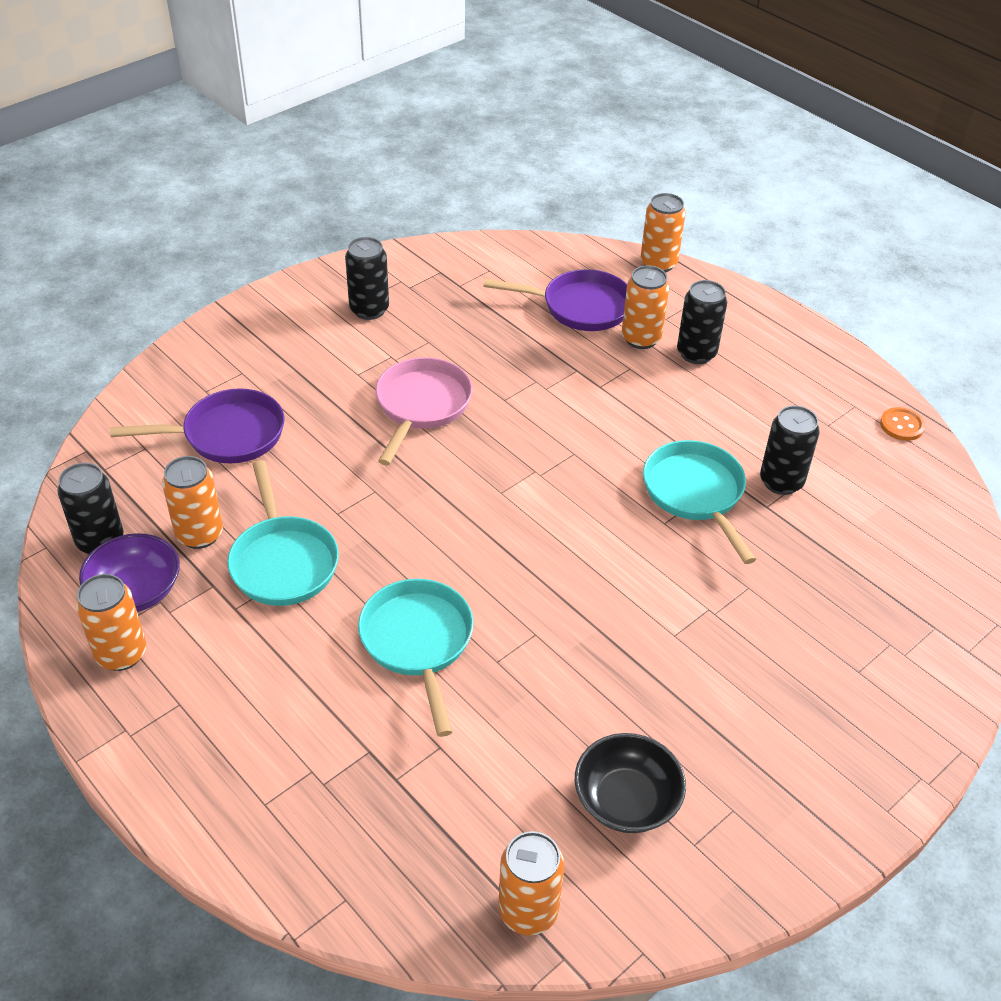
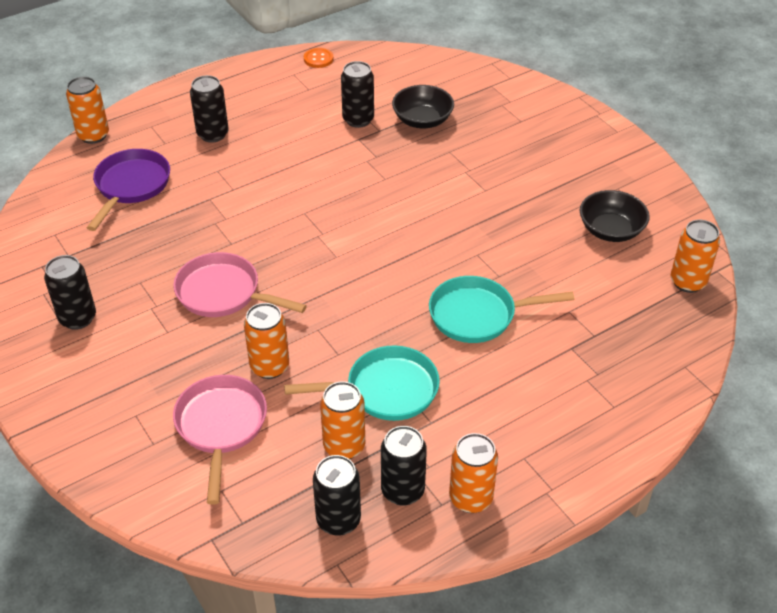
camera: 80 degrees left, 0 degrees up
(135, 591) = (402, 491): purple bowl -> black can
(227, 435) = (221, 426): purple pan -> pink pan
(641, 338) = (184, 159): orange can -> orange can (269, 367)
(695, 494) = (360, 159): turquoise pan -> none
(809, 550) = (422, 120): none -> black bowl

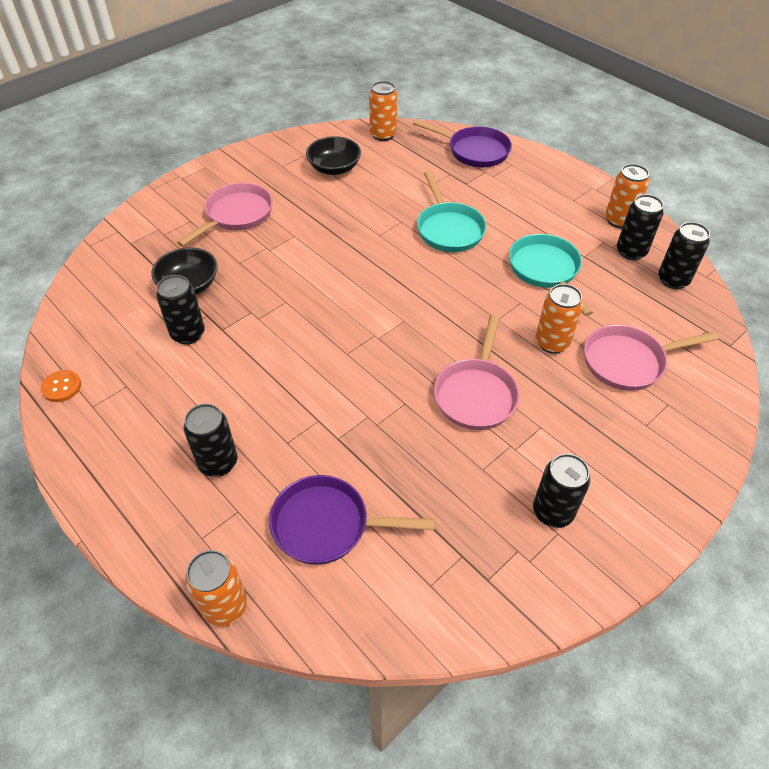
camera: 100 degrees left, 5 degrees up
(344, 446) = (609, 286): orange can -> none
(526, 151) = (236, 215): none -> pink pan
(648, 371) = (474, 151): none -> purple pan

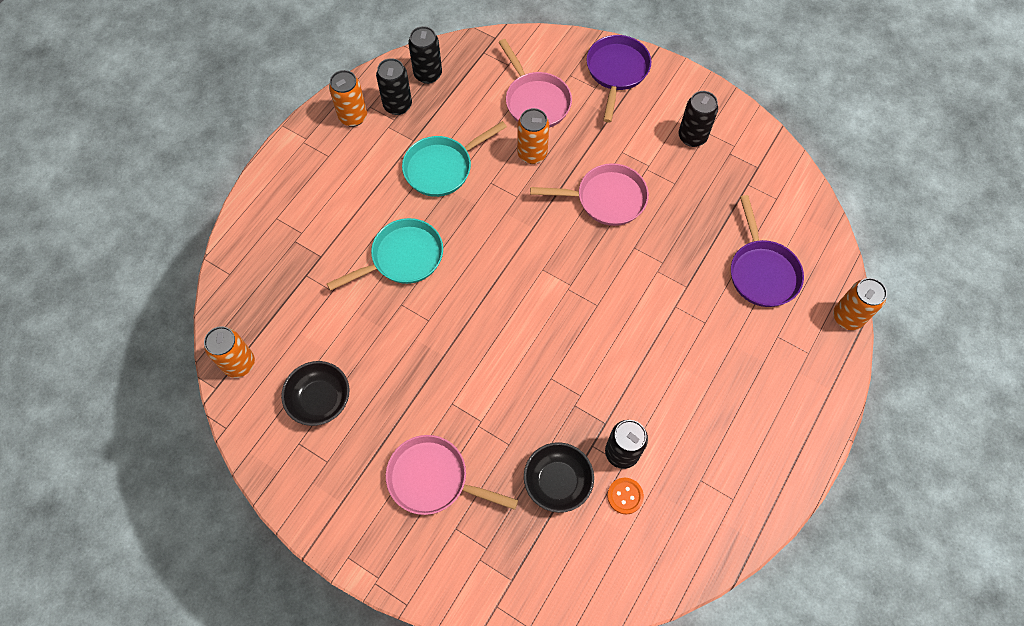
camera: 105 degrees left, 15 degrees up
(61, 387) = (724, 540): orange button -> orange button (625, 496)
(218, 463) = (744, 367): black can -> none
(474, 151) = (256, 258): purple pan -> purple pan (616, 72)

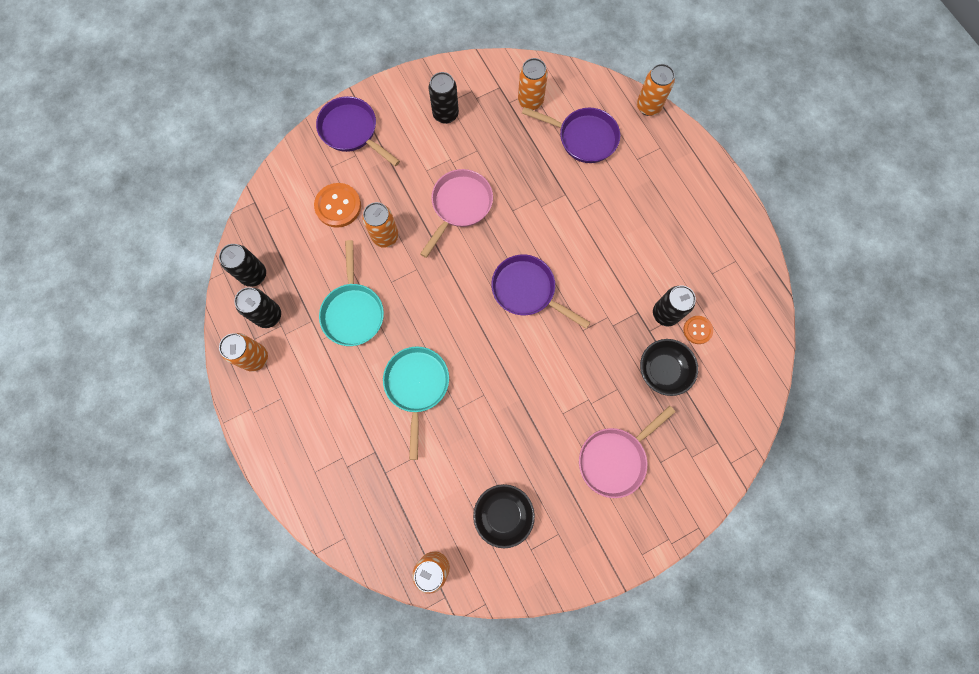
camera: 60 degrees left, 10 degrees up
(535, 101) = (338, 206): pink pan -> orange button
(559, 304) = (527, 290): none -> purple pan
(764, 202) = (530, 101): none -> orange can

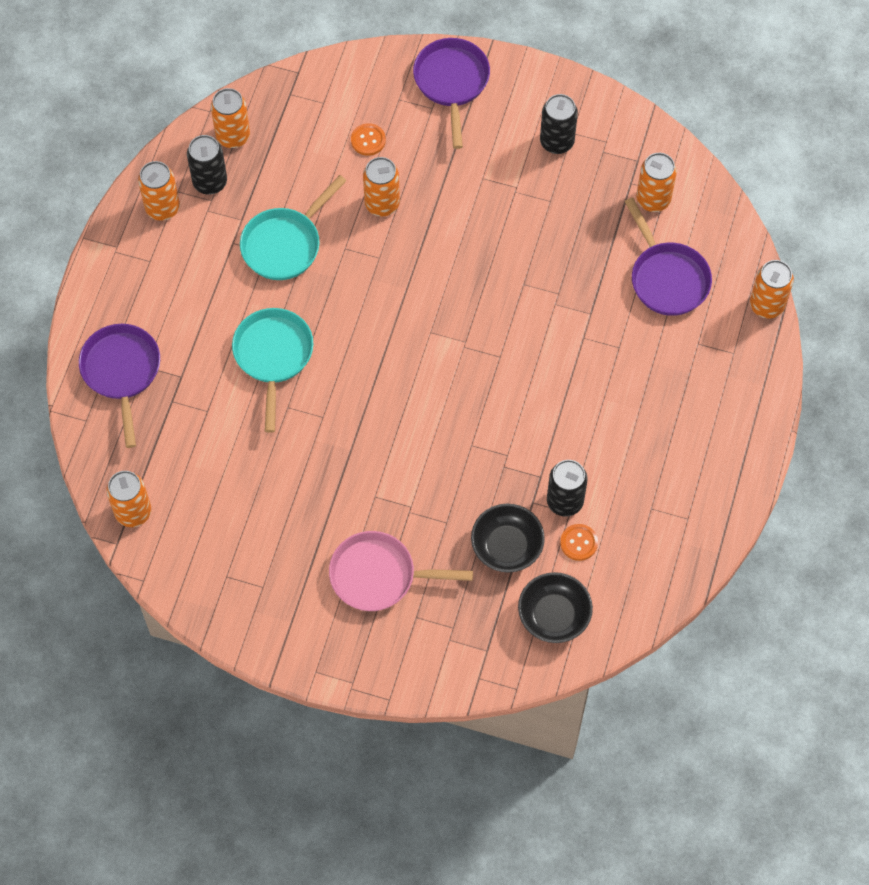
camera: 45 degrees right, 10 degrees down
(254, 275) = (233, 136): black can -> orange can
(338, 206) = (368, 140): orange button -> orange button, size x0.60
(417, 386) = (273, 356): turquoise pan -> turquoise pan turned 45 degrees counterclockwise
(460, 206) = (479, 236): pink pan -> none
(503, 514) = (233, 527): black bowl -> black bowl (554, 615)
(527, 290) = (459, 365): purple pan -> purple pan (122, 372)

